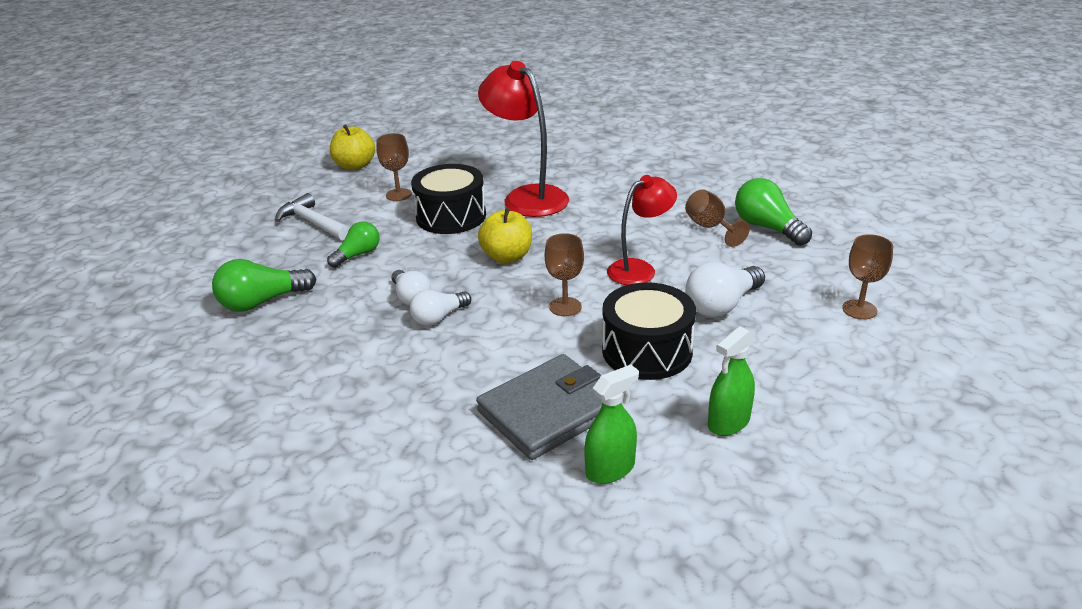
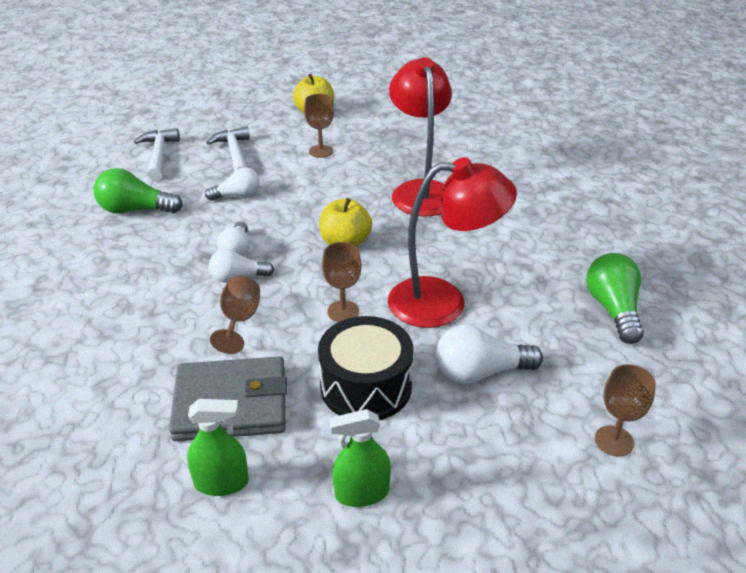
camera: 30 degrees right, 5 degrees up
(229, 249) = (159, 155): none -> white hammer
(357, 255) = (237, 195): green light bulb -> white light bulb
(451, 216) = (340, 187): black drum -> none
(639, 269) = (443, 302): red lamp -> red lamp, size x1.55
(710, 227) = (555, 286): brown goblet -> brown goblet (239, 320)

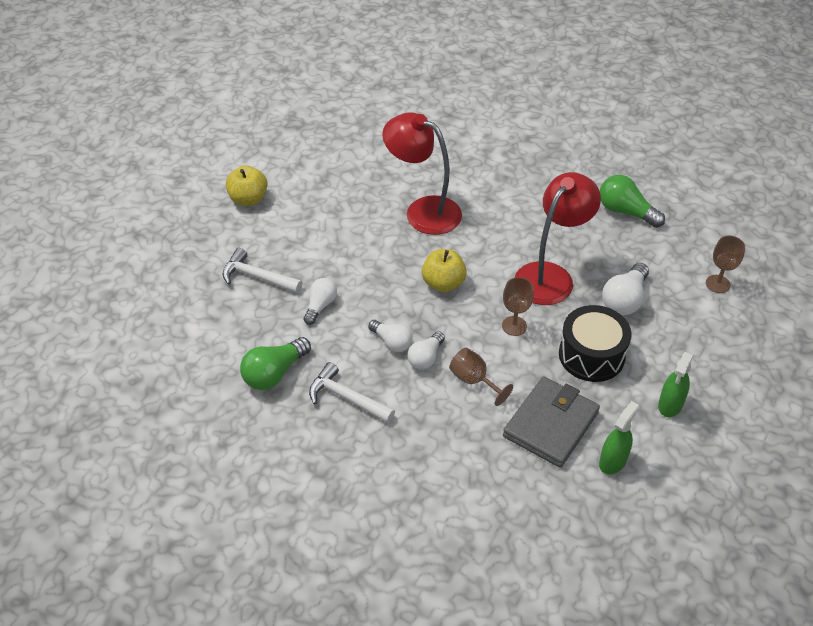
camera: 50 degrees left, 10 degrees up
(159, 155) = (204, 322): white hammer -> white hammer (347, 398)
(321, 151) = (311, 229): brown goblet -> none

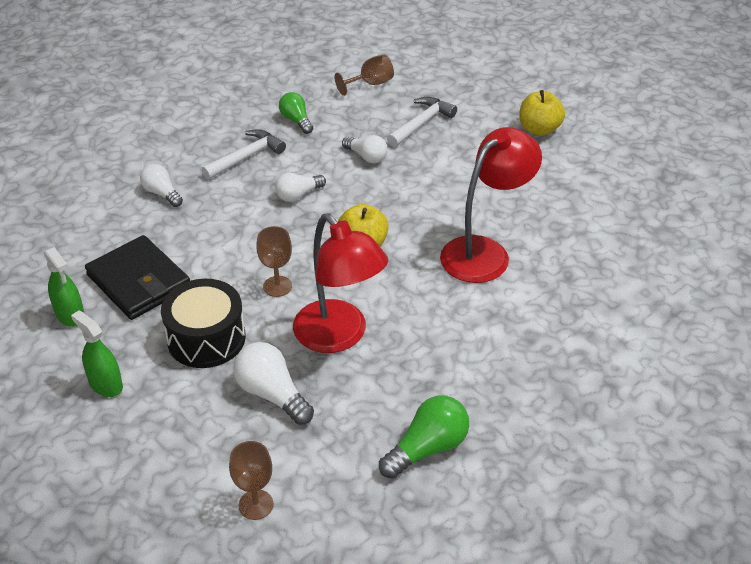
camera: 105 degrees right, 5 degrees down
(274, 373) = (296, 120): green light bulb -> green light bulb, size x0.67
(426, 357) = (267, 213): white light bulb -> white light bulb (162, 193)
(474, 380) = (221, 240): brown goblet -> brown goblet (370, 84)
(550, 424) = (139, 281): grey wallet -> black wallet

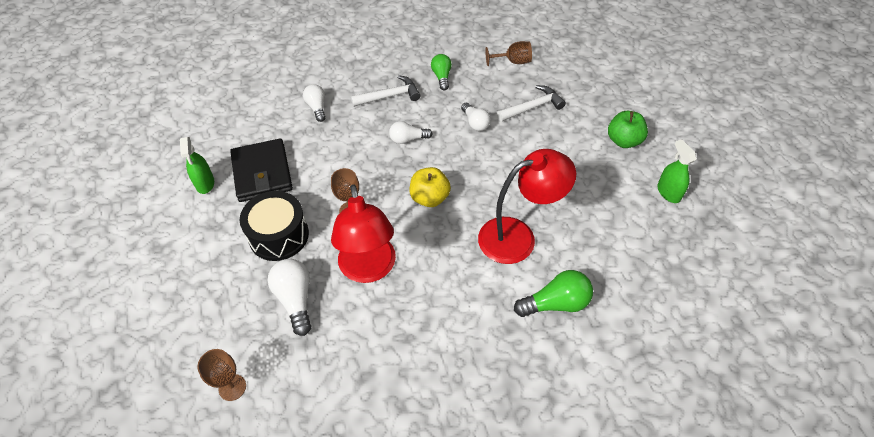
camera: 25 degrees right, 10 degrees up
(106, 384) = (195, 247): green spray bottle -> green spray bottle (668, 192)
(427, 448) = (377, 393): green light bulb -> green light bulb (555, 303)
(539, 129) = (623, 141): yellow apple -> green apple

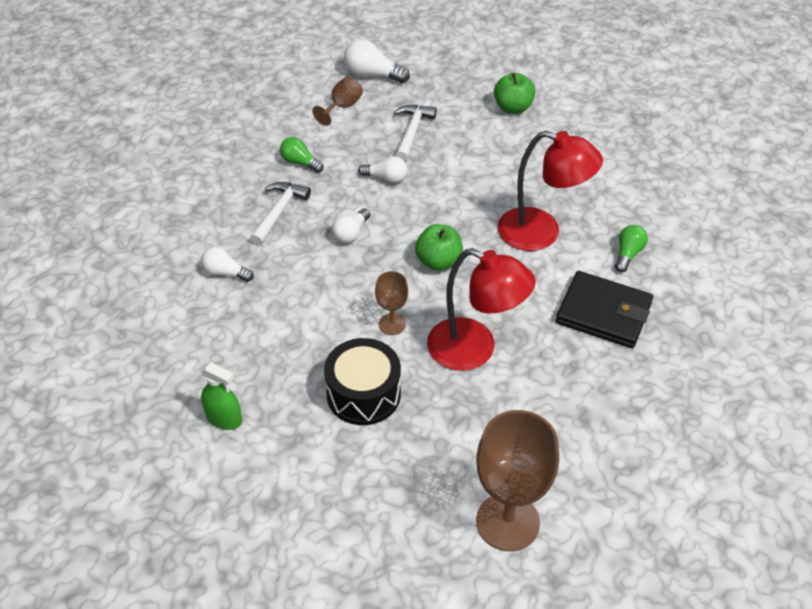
camera: 50 degrees left, 5 degrees down
(232, 387) = (507, 522): brown goblet -> brown goblet, size x2.01
(262, 173) = (265, 364): black wallet -> black wallet (603, 313)
(295, 299) = (454, 422): white light bulb -> white light bulb (372, 74)
(429, 198) = (438, 261): yellow apple -> green apple
(518, 236) = (541, 233): red lamp -> red lamp turned 90 degrees clockwise
(555, 303) = (628, 254): green light bulb -> green light bulb, size x0.67
(668, 192) = (591, 121): green spray bottle -> none

